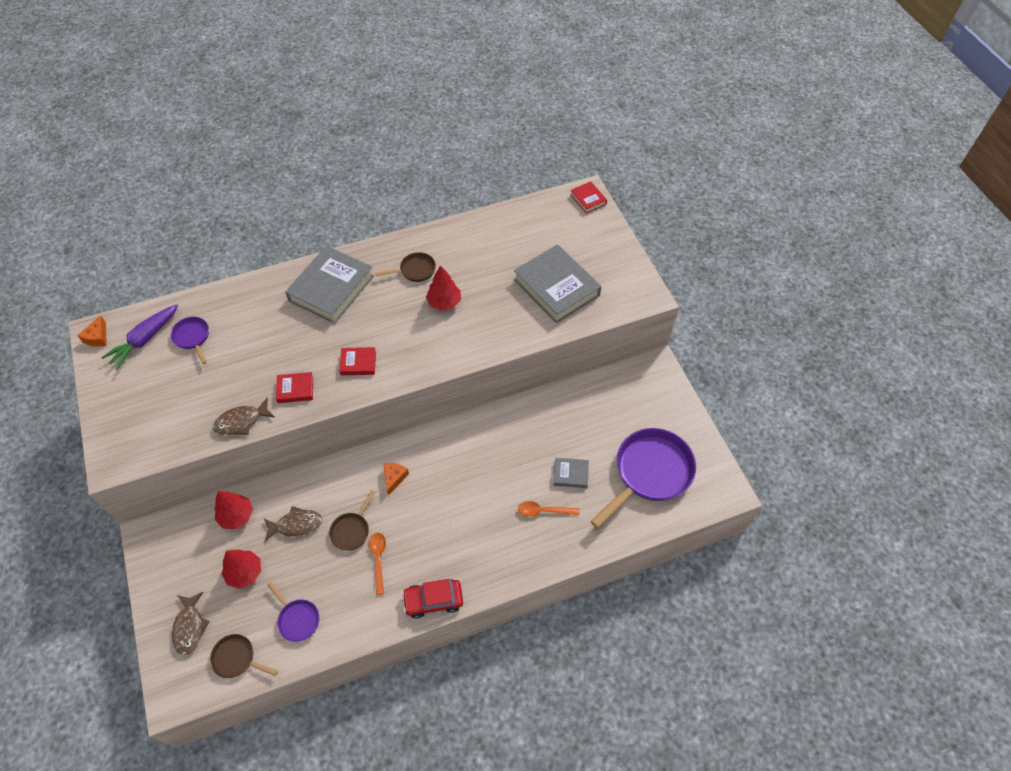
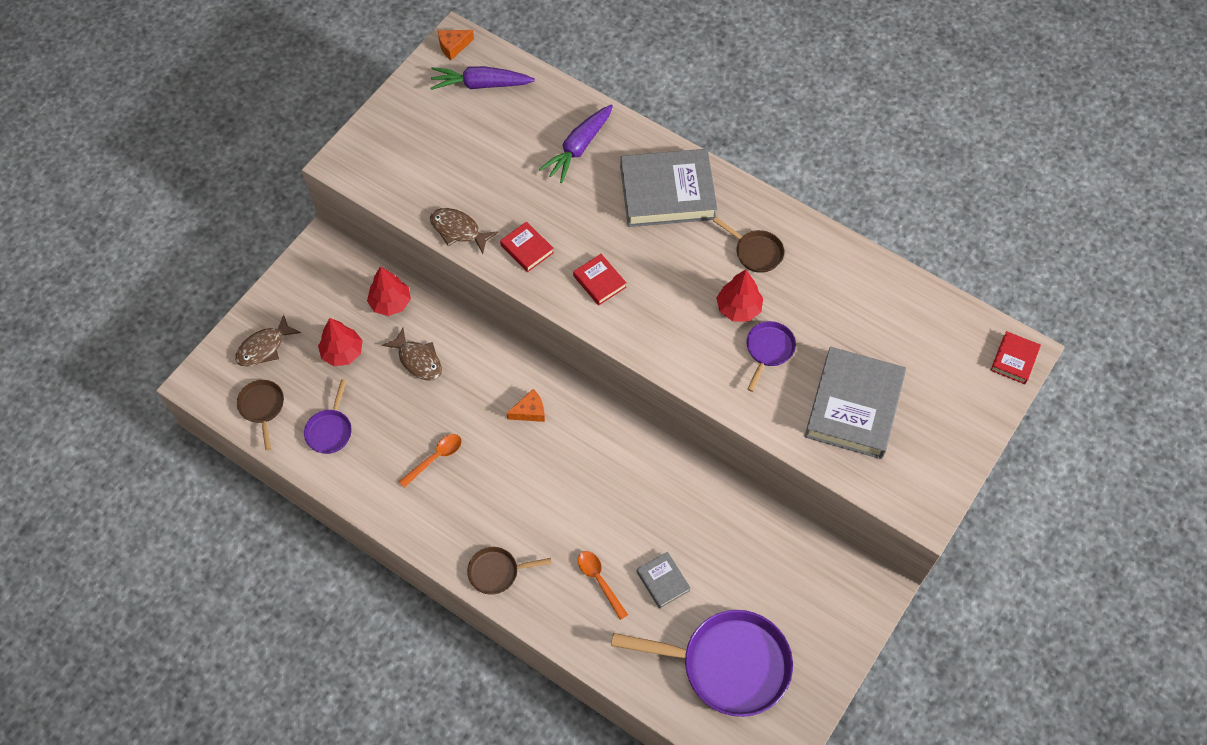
camera: 55 degrees right, 5 degrees up
(192, 337) = (514, 120): purple pan -> purple pan (768, 350)
(251, 314) = (578, 148): none -> purple carrot
(351, 530) = (447, 413): brown pan -> brown pan (497, 572)
(433, 600) = (429, 538): red car -> none

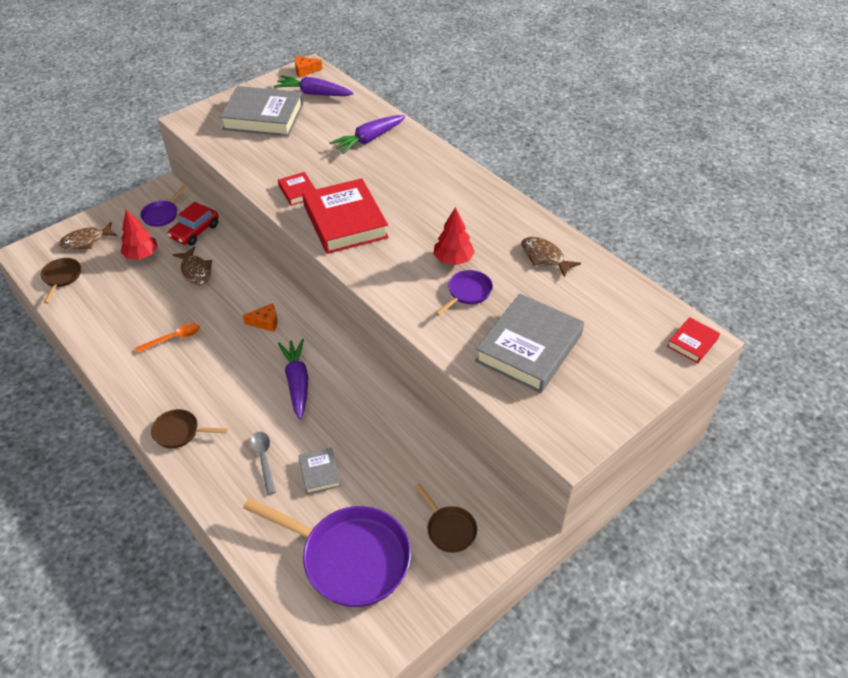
camera: 15 degrees right, 15 degrees down
(330, 430) = (103, 303): purple pan -> purple pan (162, 214)
(390, 303) = (195, 231): red tree -> red car
(458, 230) = (251, 171): brown fish -> brown fish (544, 257)
(597, 480) = (297, 382): none -> purple carrot
(599, 281) = (345, 221): red book -> red book, size x2.14
(599, 580) = (263, 459): orange spoon -> grey spoon
(667, 193) = (426, 177): grey book -> grey book (263, 117)
(755, 252) = (483, 226): brown pan -> brown pan (449, 529)

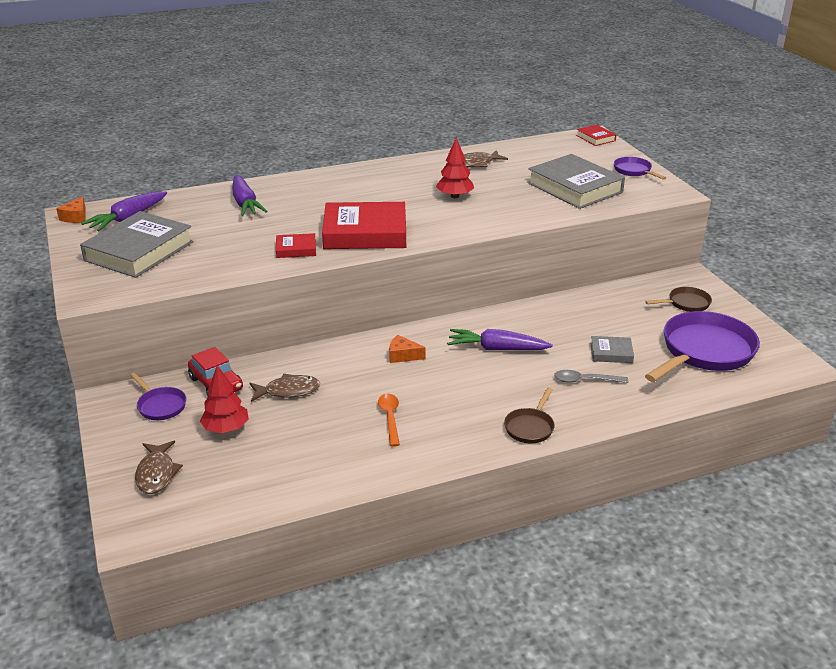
camera: 70 degrees left, 15 degrees down
(61, 278) = (216, 500): brown pan -> none
(265, 322) = (403, 356): orange cheese -> orange cheese turned 90 degrees counterclockwise
(467, 293) = (499, 198): purple pan -> purple pan (634, 171)

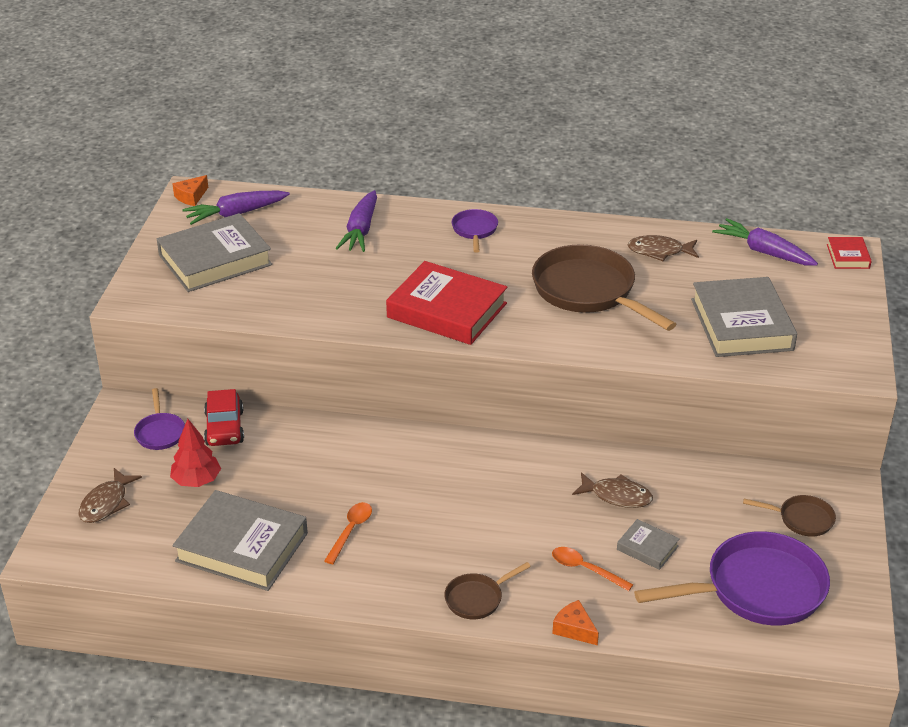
camera: 30 degrees right, 5 degrees up
(288, 391) = (282, 462): brown fish -> brown fish (617, 496)
(296, 249) = (360, 308): red book -> none
(311, 462) = (242, 547): none -> grey book
(403, 356) = (423, 464): orange cheese -> orange cheese (574, 629)
(455, 196) = (588, 291): red tree -> brown pan
(497, 349) = (527, 494): purple carrot -> purple carrot (764, 252)
(584, 380) = (585, 569): grey spoon -> orange spoon
(634, 171) = (843, 323): purple pan -> purple pan (474, 230)

